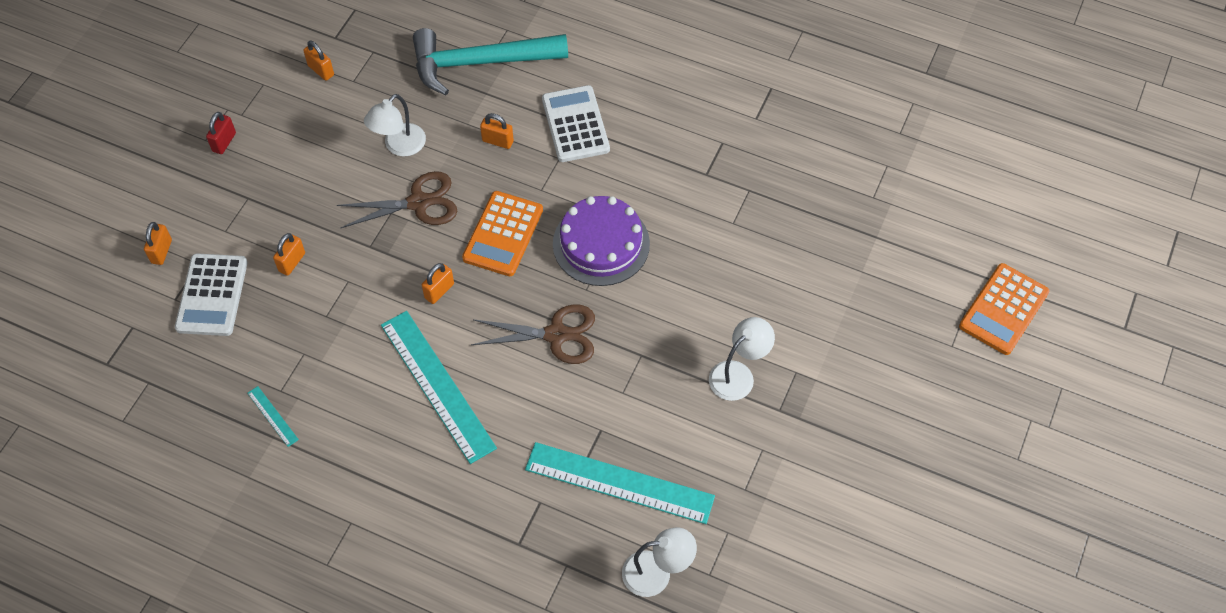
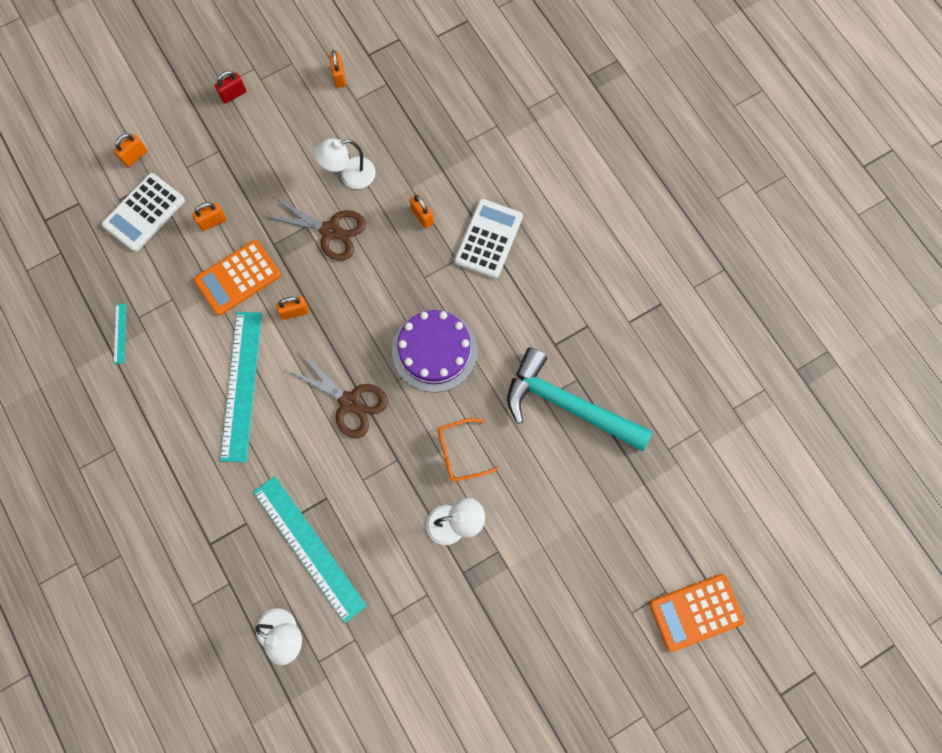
camera: 35 degrees right, 15 degrees up
(480, 63) = (456, 142): turquoise hammer -> turquoise hammer (568, 405)
(503, 234) = (371, 296): orange calculator -> orange calculator (238, 278)
(694, 313) = (460, 452): none -> orange glasses

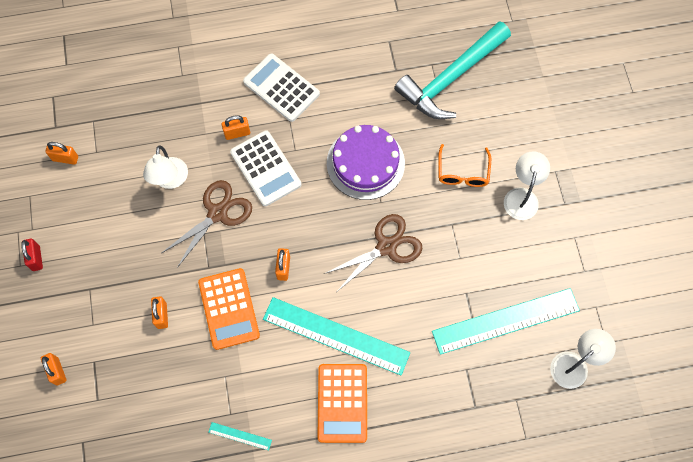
camera: 70 degrees left, 5 degrees down
(144, 213) = (123, 378): white calculator -> white calculator (265, 168)
(696, 612) = (644, 48): orange calculator -> orange calculator (342, 403)

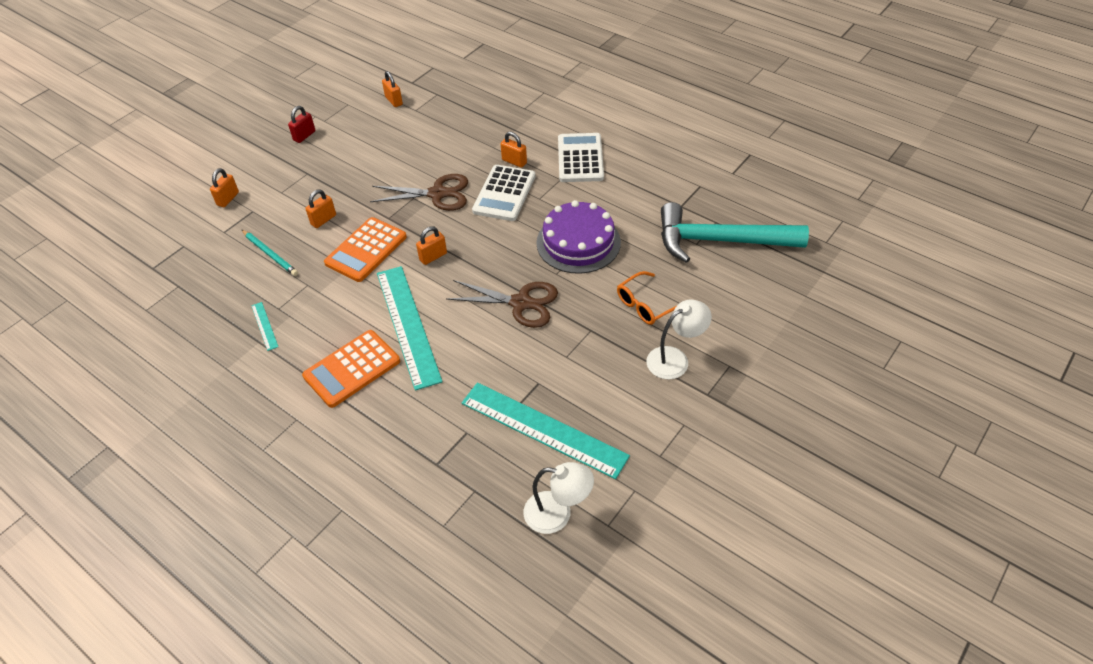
camera: 50 degrees right, 20 degrees down
(162, 381) = (270, 254): none -> turquoise pencil
(170, 180) = (435, 155): white lamp -> none

